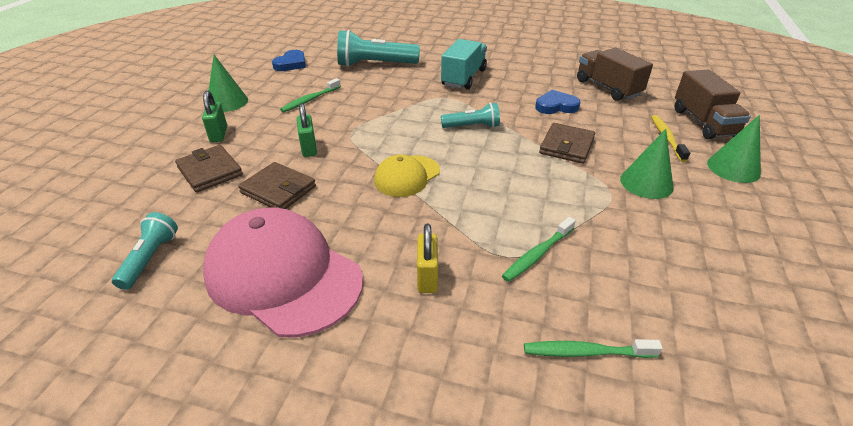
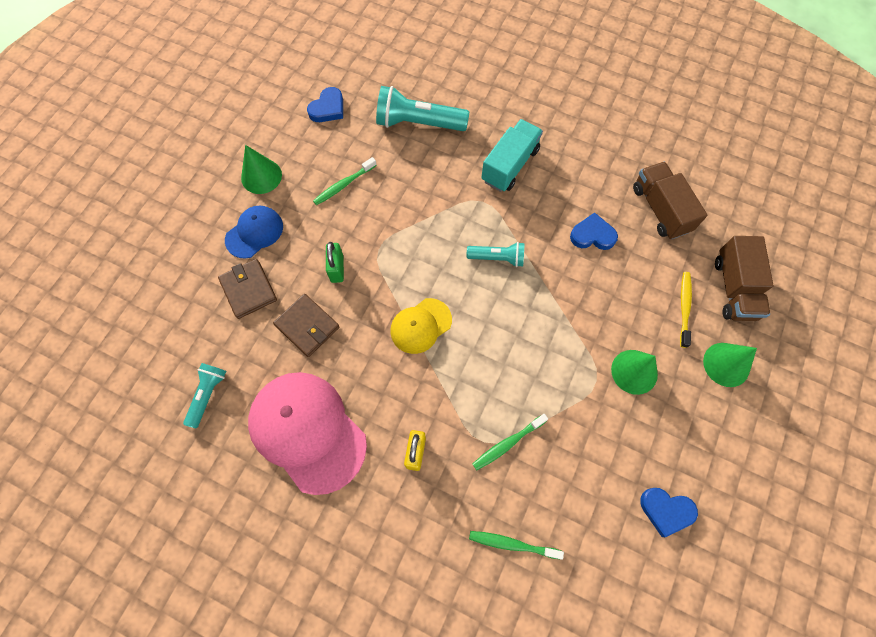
camera: 10 degrees right, 30 degrees up
(219, 134) = (254, 233): green padlock -> blue cap
(566, 146) = (580, 305): brown wallet -> none
(756, 289) = (666, 510): none -> blue heart

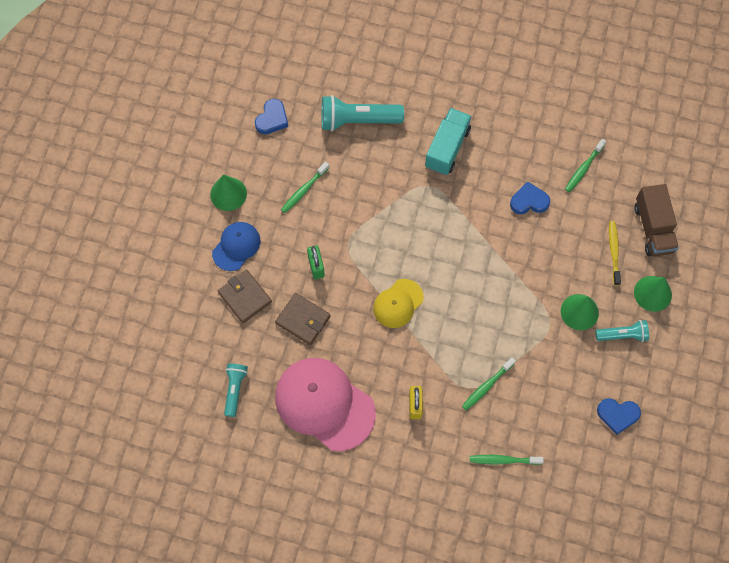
camera: 10 degrees left, 0 degrees up
(497, 258) = (451, 234): turquoise flashlight -> turquoise flashlight (622, 335)
(660, 209) = (584, 168): brown truck -> green toothbrush

